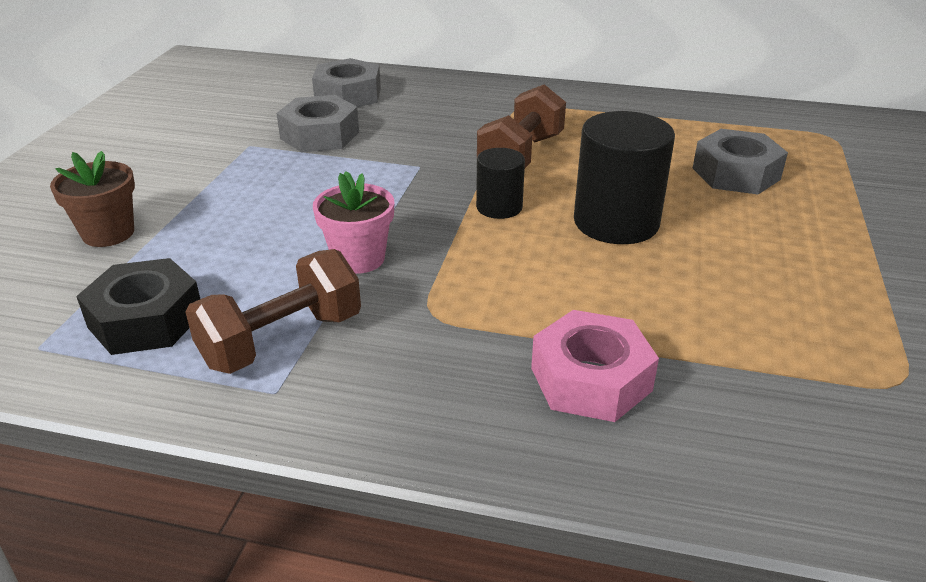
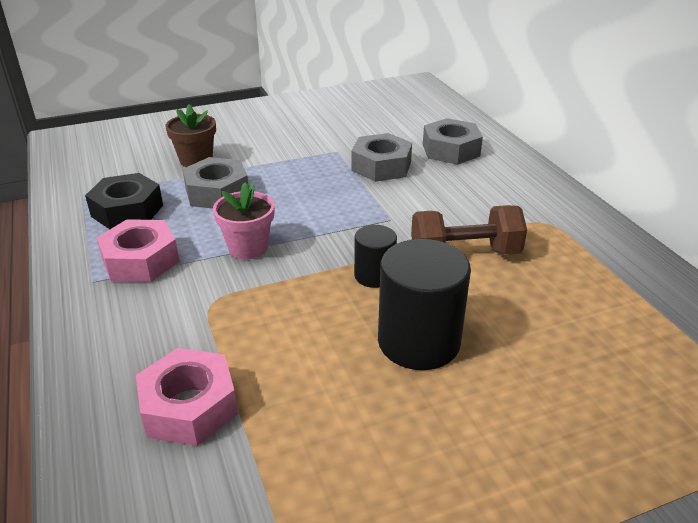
camera: 55 degrees right, 0 degrees up
(282, 340) = (140, 260): brown dumbbell -> pink nut
(736, 173) = (599, 386): grey nut -> grey nut (217, 192)

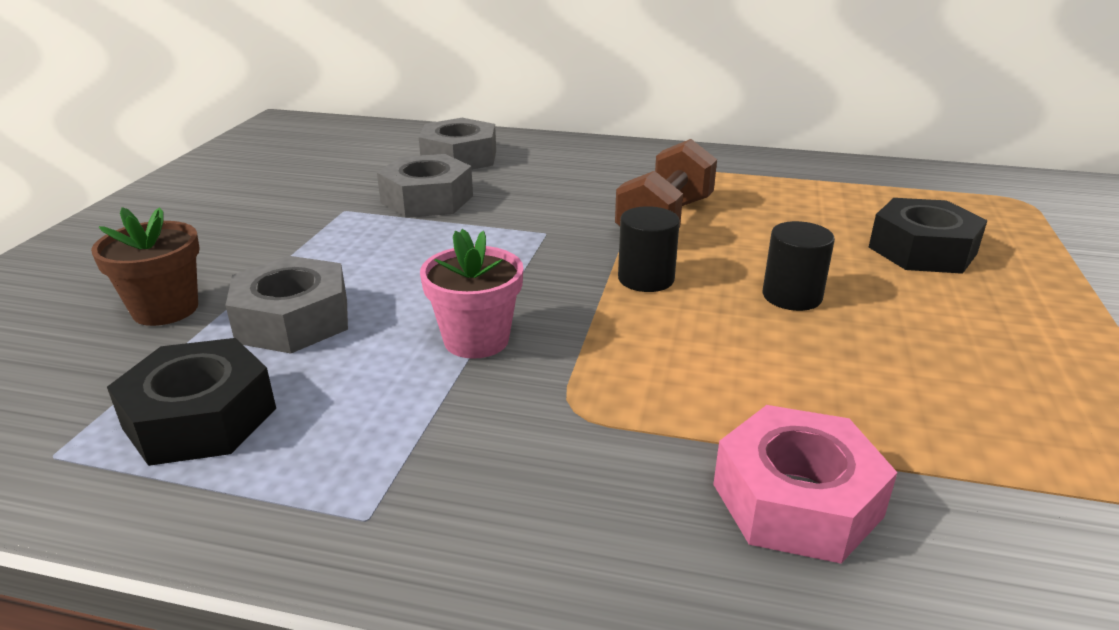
camera: 55 degrees left, 5 degrees down
(140, 260) = (377, 445): pink nut -> none
(418, 341) = (792, 296): black cylinder -> black cylinder, size x0.56
(578, 389) = (922, 250): none -> black nut

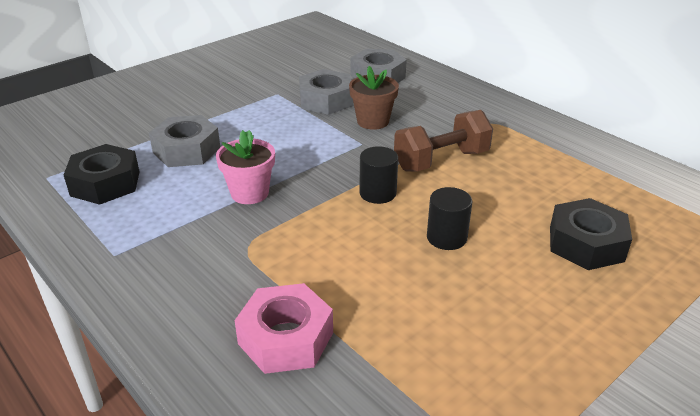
camera: 35 degrees right, 5 degrees up
(165, 309) = (145, 124): brown flower pot -> brown flower pot (373, 121)

